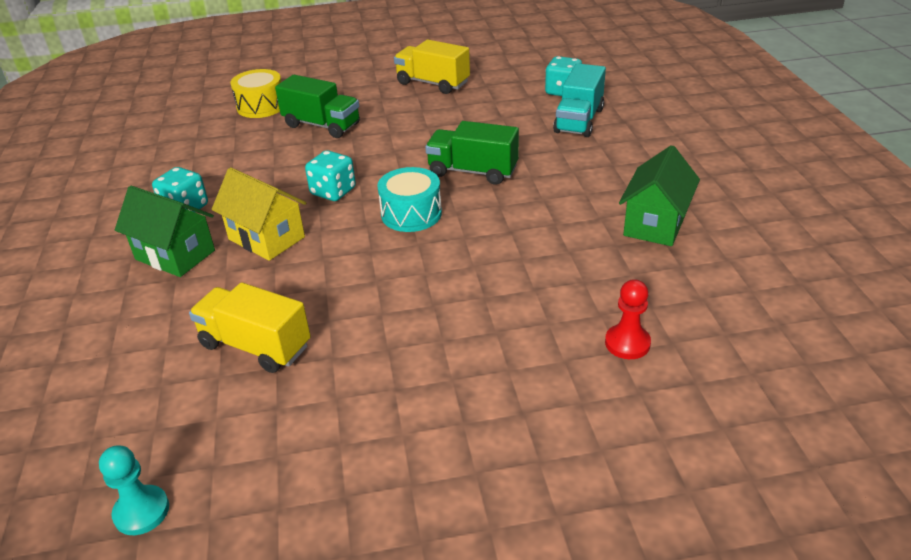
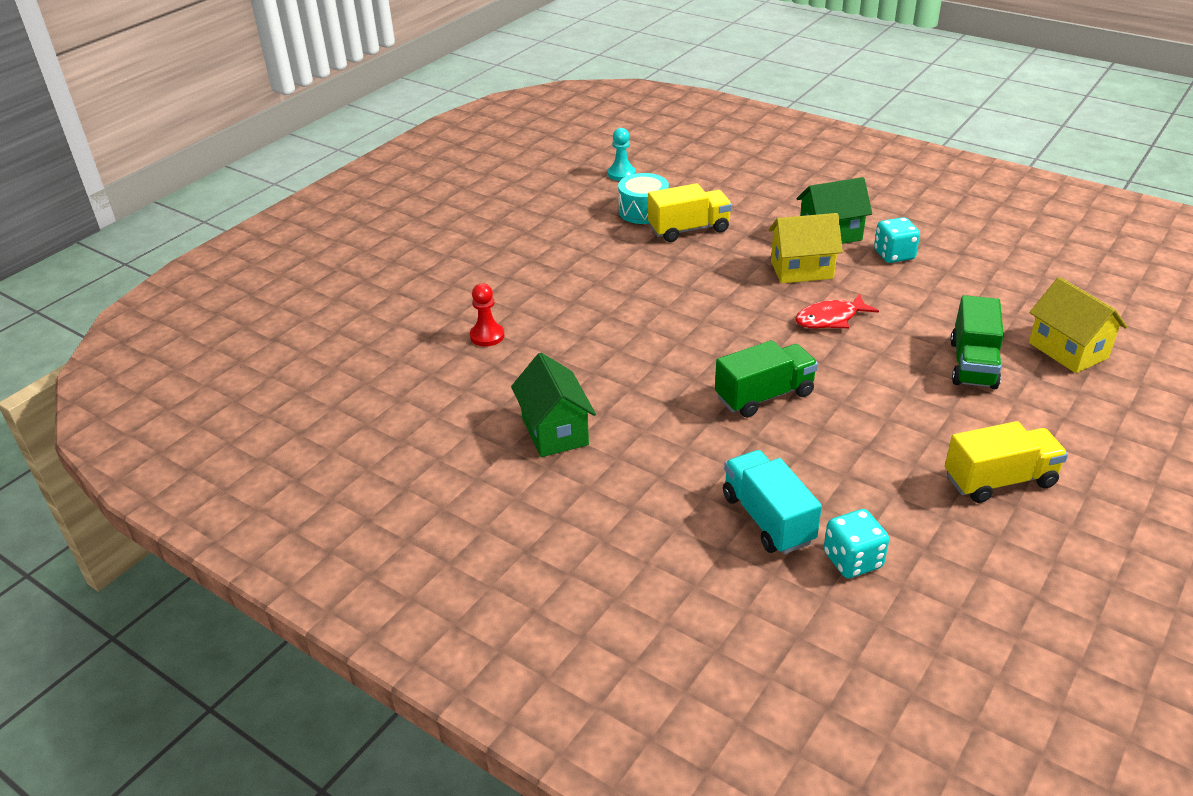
camera: 135 degrees right, 0 degrees up
(261, 106) = (1068, 350): yellow drum -> yellow house
(322, 125) = (973, 364): green truck -> green truck turned 60 degrees counterclockwise
(333, 191) = (830, 319): turquoise dice -> red fish
(411, 214) = (744, 335): turquoise drum -> turquoise drum (643, 211)

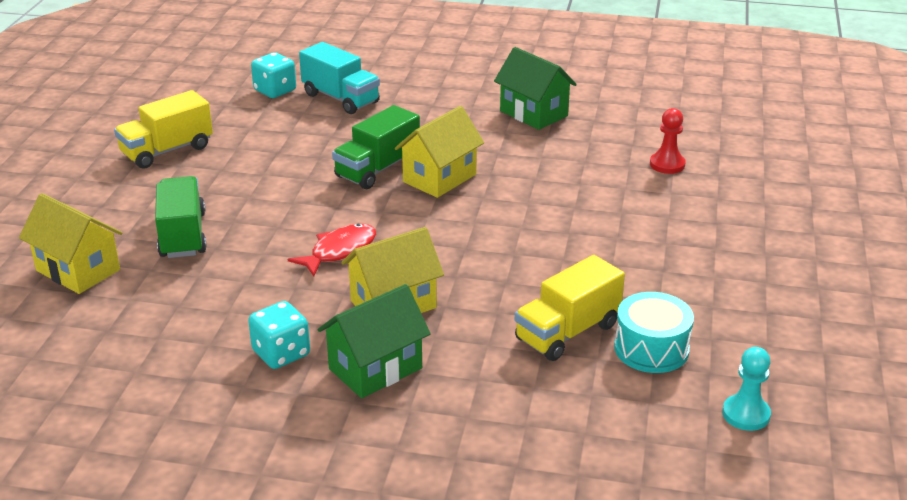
camera: 155 degrees right, 5 degrees down
(708, 371) = (439, 178): none -> yellow house

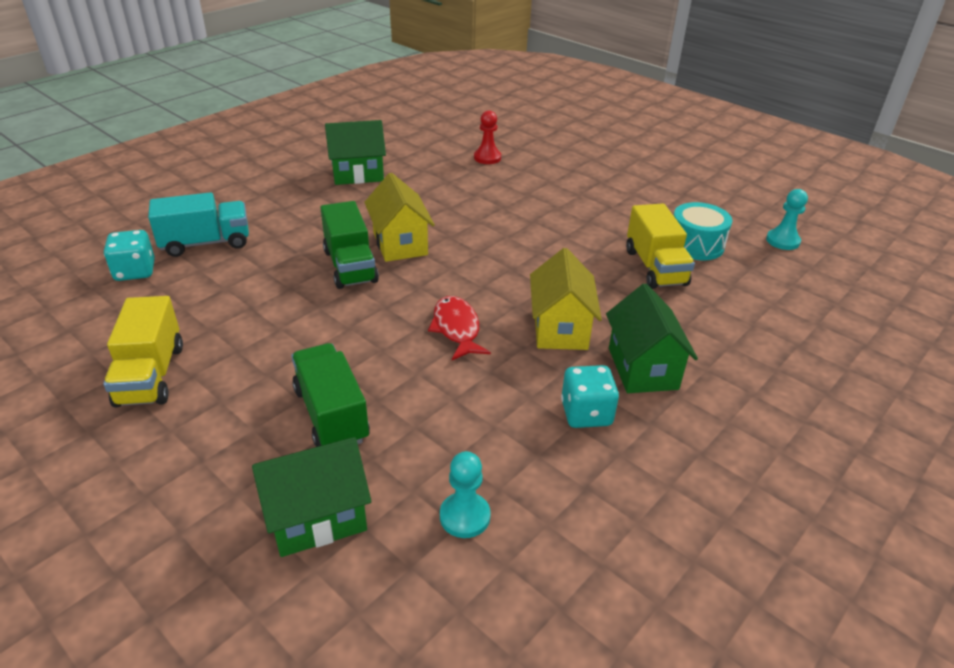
camera: 60 degrees left, 5 degrees up
(78, 270) = (317, 518): yellow house -> green house
(118, 330) = (465, 516): none -> turquoise pawn
(183, 235) = (331, 414): green truck -> green truck turned 45 degrees clockwise

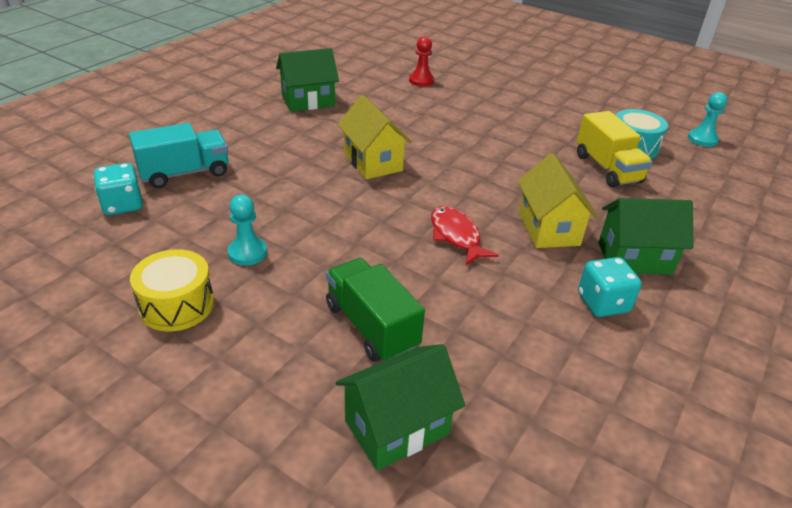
camera: 10 degrees left, 0 degrees up
(151, 375) = (177, 305): yellow truck -> yellow drum
(350, 266) = (334, 186): green truck -> none
(465, 516) = (534, 410): turquoise pawn -> turquoise pawn (247, 253)
(643, 368) = (634, 258): green house -> green house turned 75 degrees counterclockwise

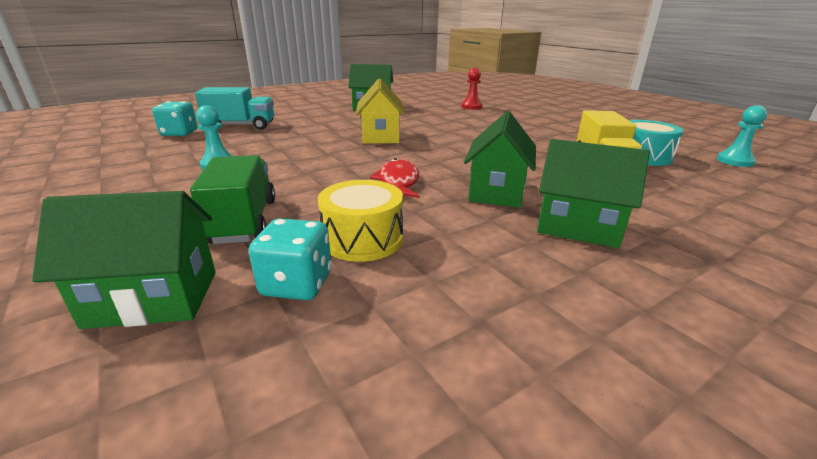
camera: 25 degrees right, 10 degrees down
(177, 305) = (126, 181): yellow drum -> yellow drum (363, 239)
(548, 229) = (497, 191): yellow house -> green house
(603, 303) = (503, 253): turquoise dice -> turquoise dice (297, 284)

